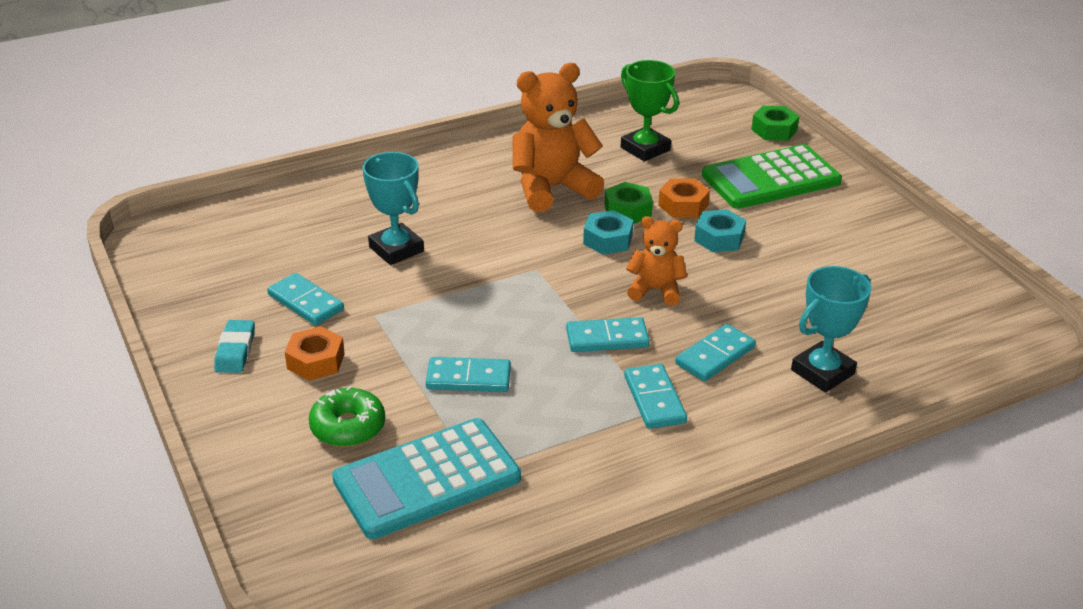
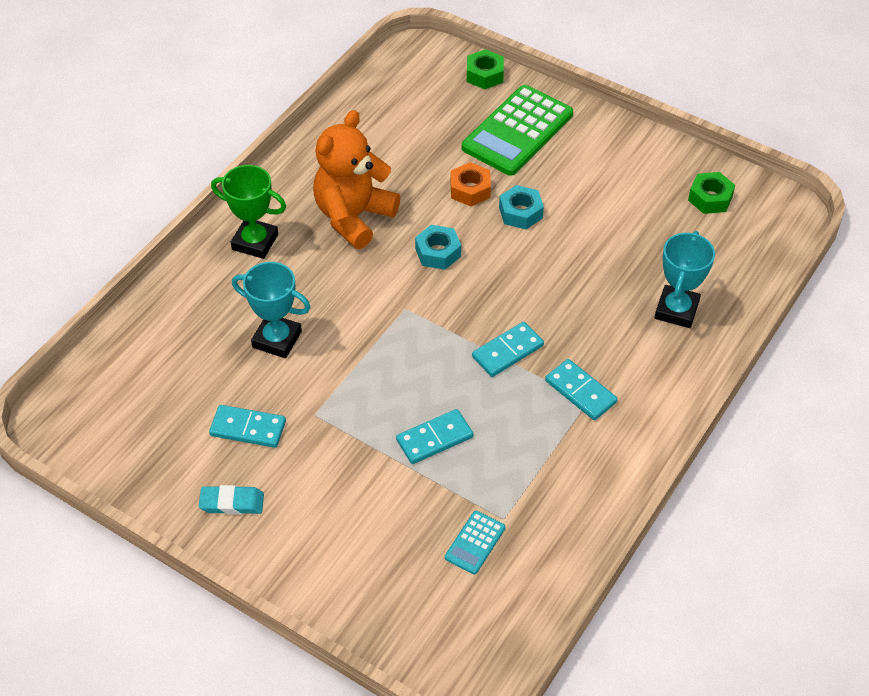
camera: 30 degrees left, 15 degrees up
(235, 350) = (232, 503): turquoise eraser -> turquoise eraser turned 60 degrees counterclockwise
(316, 361) = (305, 481): orange nut -> none
(348, 427) = (381, 528): green donut -> none
(427, 479) = (475, 542): turquoise calculator -> turquoise calculator, size x0.46
(627, 210) = (431, 214): green nut -> green nut (710, 198)
(645, 149) = (397, 139): green trophy -> green trophy (255, 242)
(655, 290) = (510, 287): orange teddy bear -> none
(715, 355) = (594, 331): turquoise domino -> none

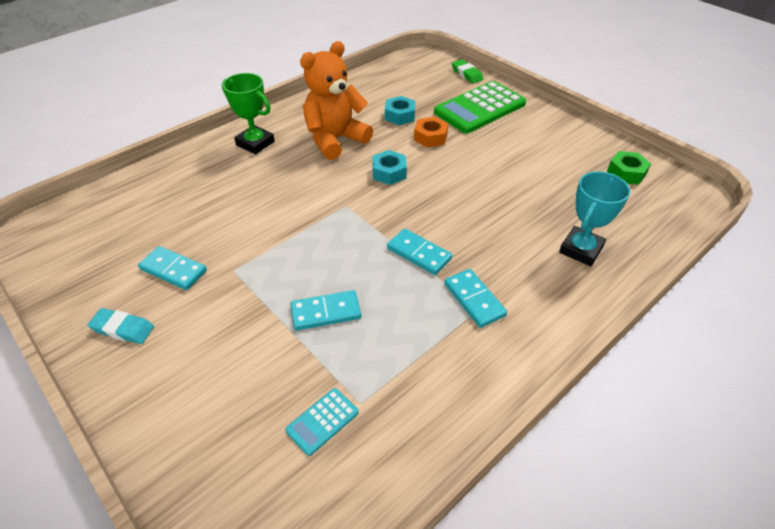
camera: 15 degrees right, 5 degrees down
(277, 339) = (234, 209): turquoise trophy -> none
(485, 75) = (467, 74): green nut -> green eraser
(507, 351) = (419, 253): turquoise domino -> turquoise domino turned 60 degrees clockwise
(520, 213) = (465, 157): turquoise nut -> turquoise nut (400, 115)

